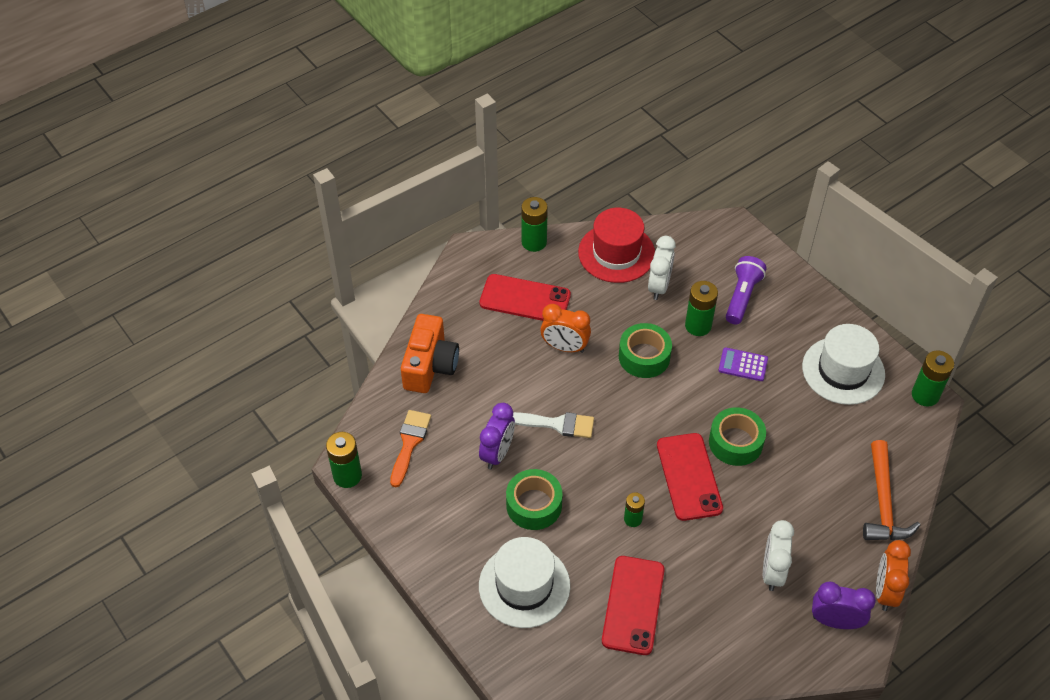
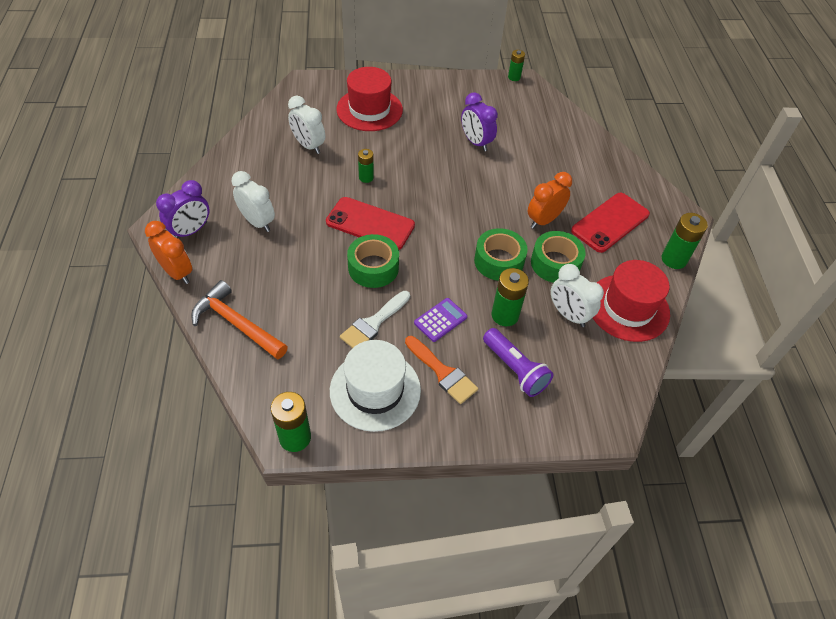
camera: 120 degrees right, 0 degrees up
(347, 476) = (514, 77): green battery -> green battery, size x0.62
(409, 443) = (517, 110): orange brush -> orange brush (442, 372)
(430, 365) = (578, 145): orange camera -> none
(524, 586) = (369, 110): white hat -> red hat
(534, 505) = (421, 139): green tape -> green tape (555, 263)
(557, 424) = (475, 181): white brush -> white brush (373, 323)
(633, 605) = (308, 146): red phone -> white clock

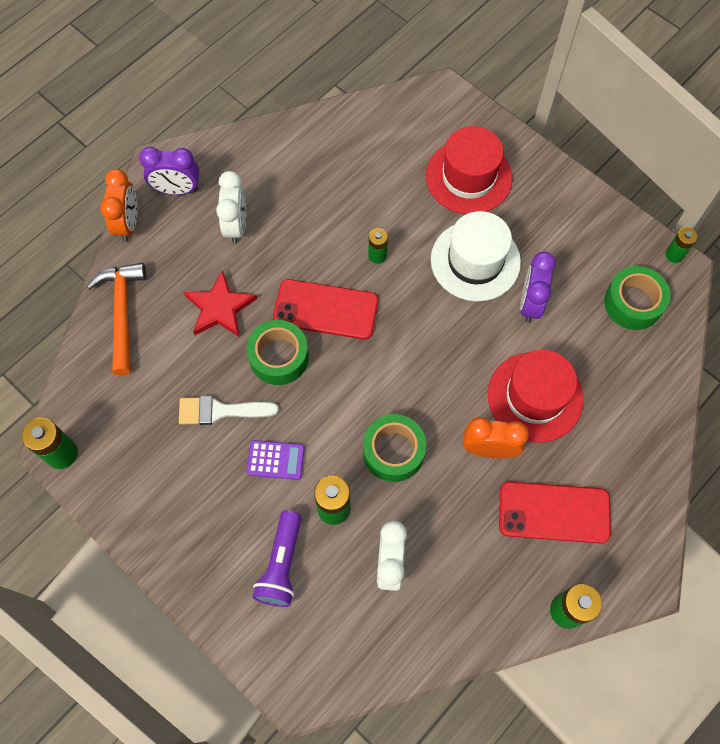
camera: 50 degrees right, 15 degrees up
(302, 271) = (220, 308): none -> red star
(308, 146) = (365, 175): white clock -> none
(370, 224) = (326, 309): red phone -> red phone turned 60 degrees counterclockwise
(375, 390) = (156, 472): white hat -> white hat (475, 261)
(442, 372) = (222, 508): orange brush -> none
(555, 263) = (442, 503): green tape -> green tape (633, 303)
(628, 307) = (453, 611): red hat -> red hat (535, 397)

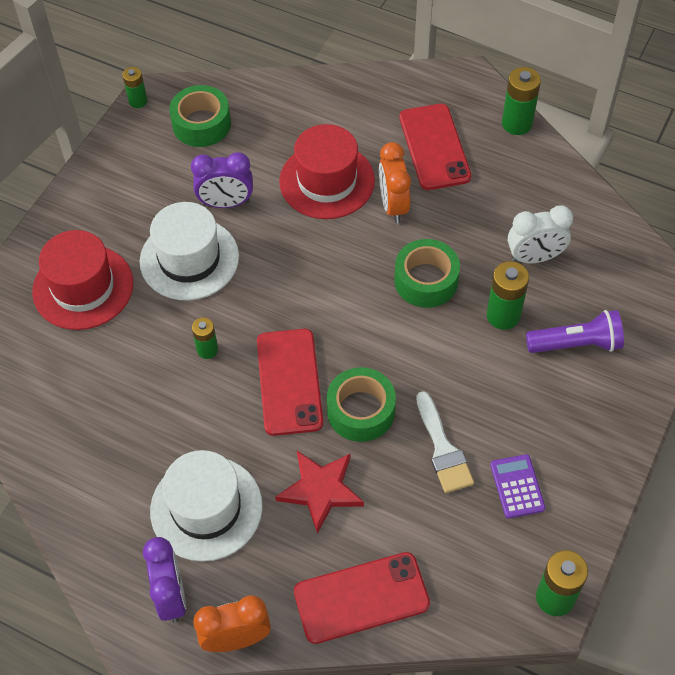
camera: 105 degrees left, 10 degrees down
(122, 313) = (361, 598): orange hammer -> red phone
(236, 225) = (206, 508): white clock -> white hat
(275, 460) = (475, 380): purple calculator -> purple calculator (517, 486)

